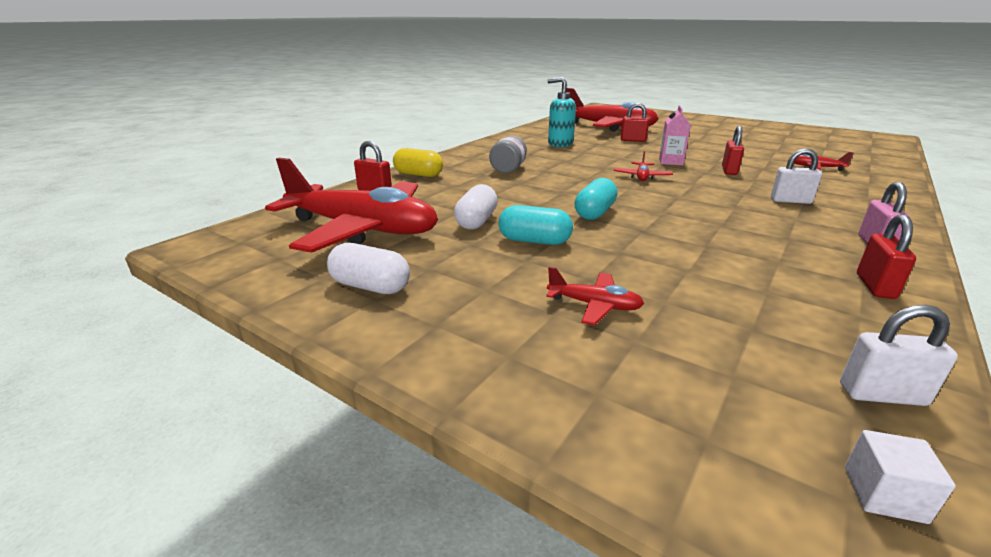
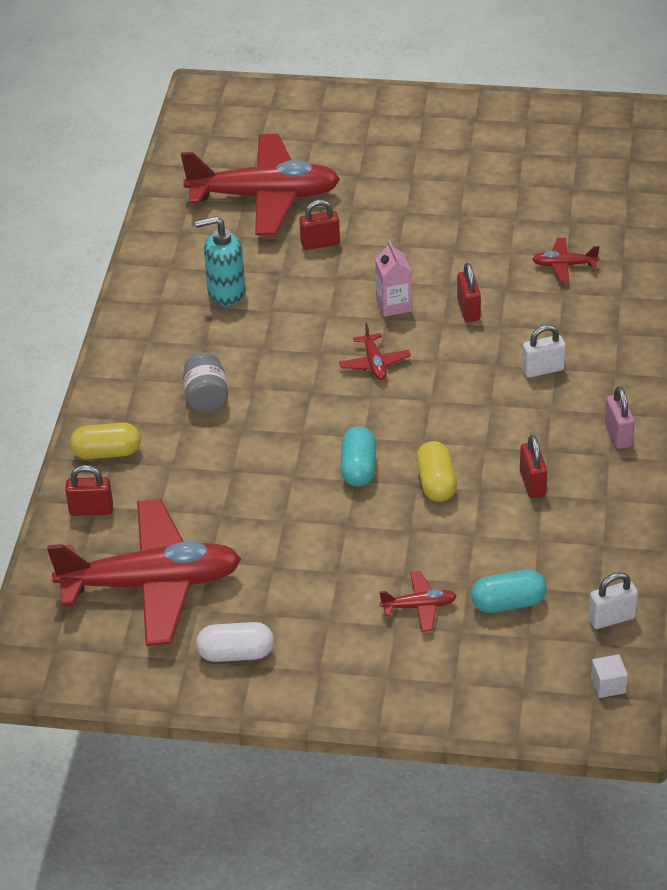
camera: 25 degrees left, 15 degrees up
(476, 221) = (252, 528): white capsule -> none
(534, 241) = (328, 540): turquoise capsule -> turquoise capsule (508, 603)
(662, 233) = (436, 483): none -> yellow capsule
(875, 286) = (614, 502): red padlock -> red padlock (532, 484)

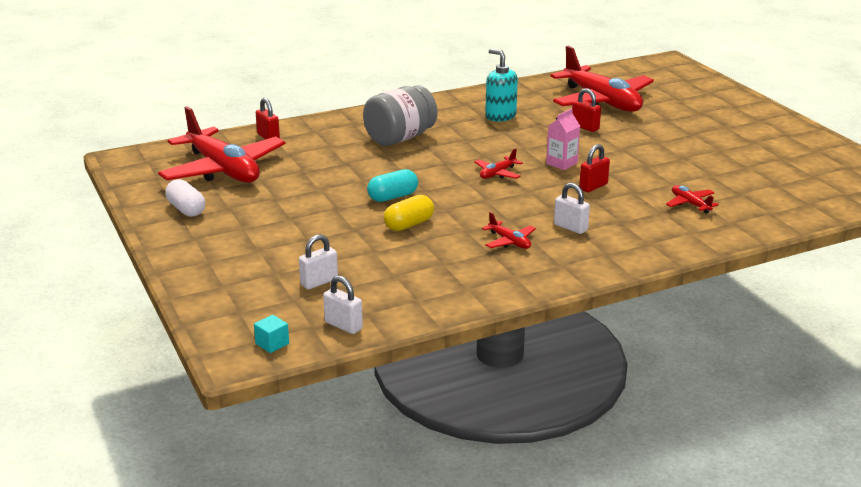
camera: 55 degrees right, 15 degrees down
(107, 453) = (320, 127): yellow capsule -> none
(206, 398) = (400, 138): grey jar -> grey jar, size x1.70
(419, 606) = (284, 252): red plane -> red plane (509, 242)
(508, 603) = (319, 282): turquoise capsule -> white padlock
(532, 484) = (449, 257): red padlock -> none
(608, 685) = (272, 344): white cube -> turquoise cube
(618, 435) = (541, 273): pink padlock -> none

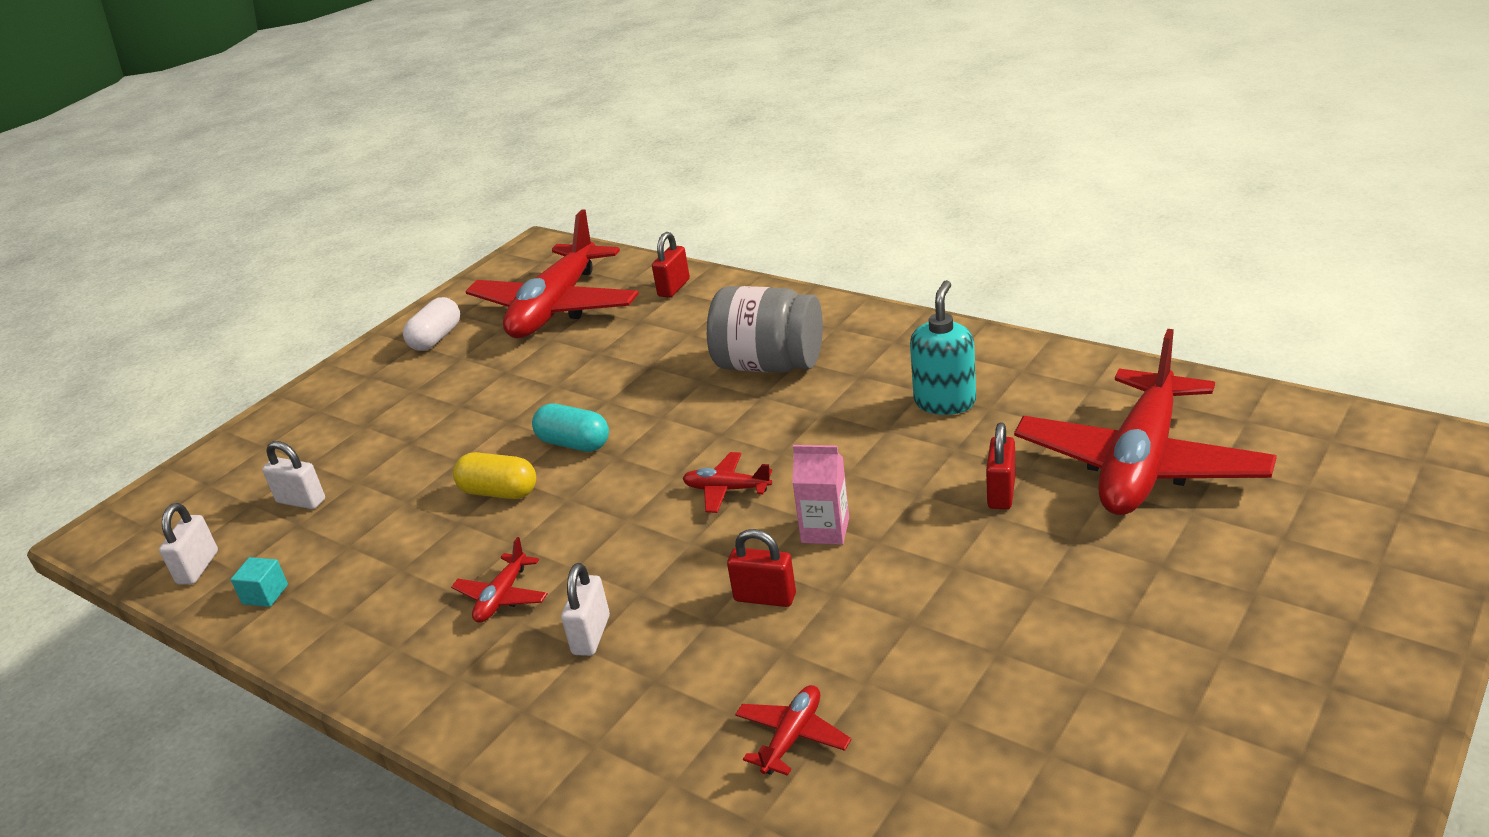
camera: 65 degrees right, 5 degrees up
(272, 344) = (139, 539): turquoise cube -> turquoise cube (265, 594)

